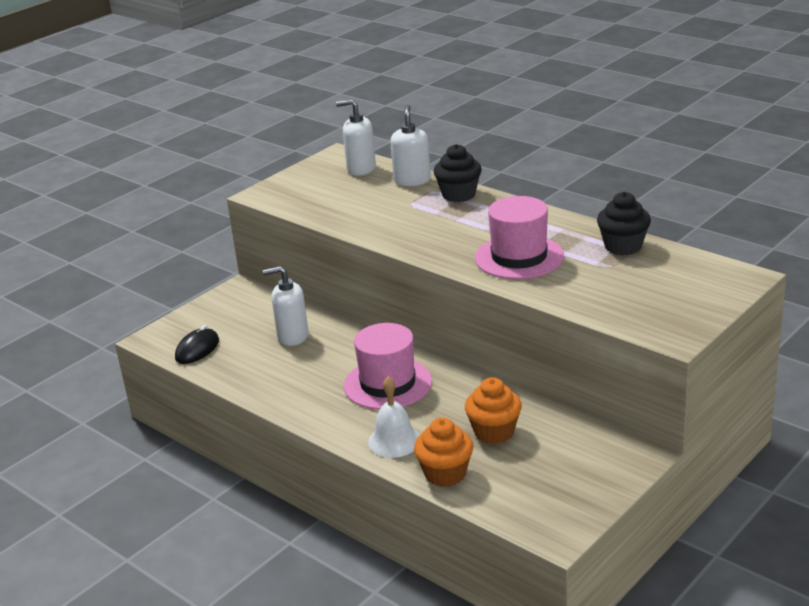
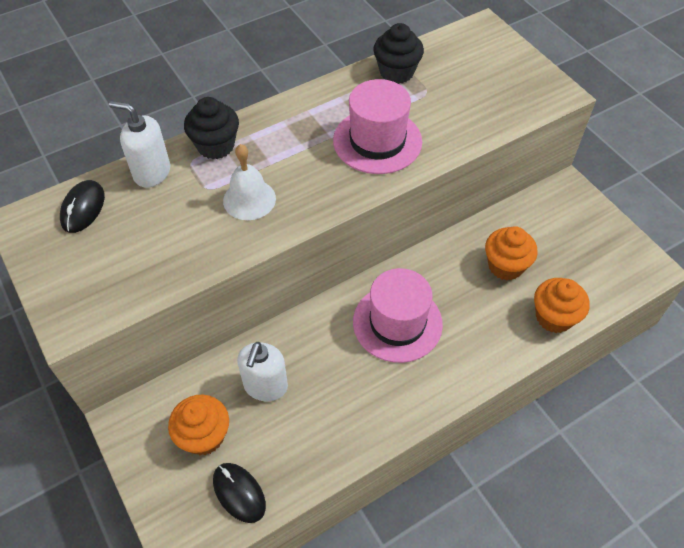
camera: 75 degrees left, 25 degrees up
(238, 323) = (204, 436): none -> orange cupcake
(361, 169) = (83, 208): white soap dispenser -> black mouse
(394, 441) = (493, 342): white bell -> white bell (249, 199)

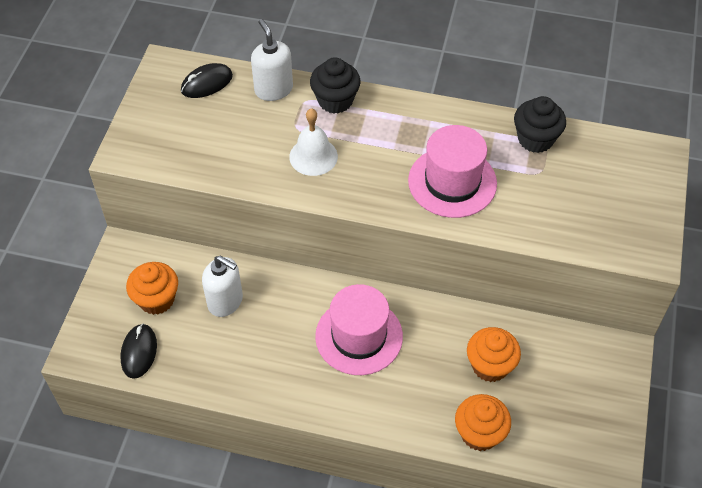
camera: 45 degrees right, 0 degrees up
(265, 386) = (225, 301): white soap dispenser -> white soap dispenser turned 120 degrees counterclockwise

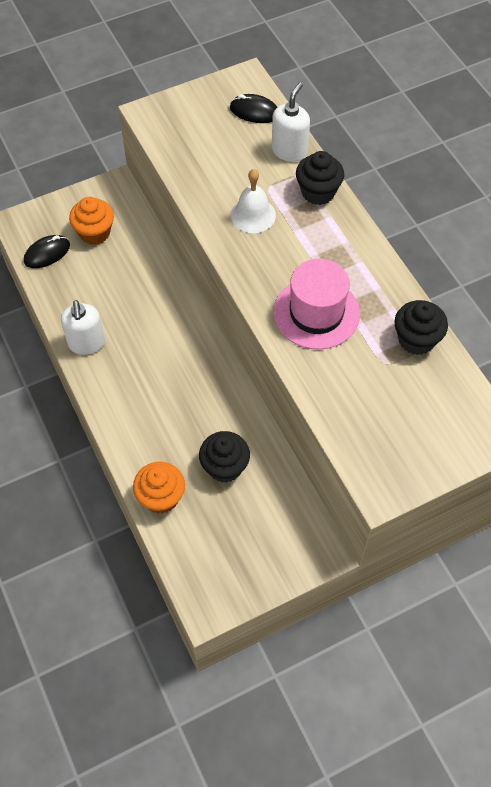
camera: 50 degrees right, 5 degrees up
(225, 301) = (129, 271): white soap dispenser -> white soap dispenser (86, 343)
(359, 336) = (173, 367): pink hat -> none
(490, 366) = (225, 467): orange cupcake -> black cupcake

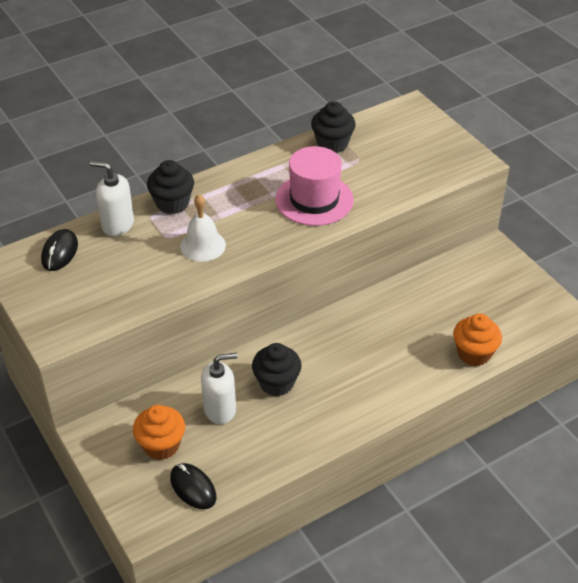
camera: 95 degrees left, 15 degrees down
(86, 343) = (313, 432): white soap dispenser -> white soap dispenser (220, 409)
(225, 467) = (432, 312): black cupcake -> black cupcake (276, 383)

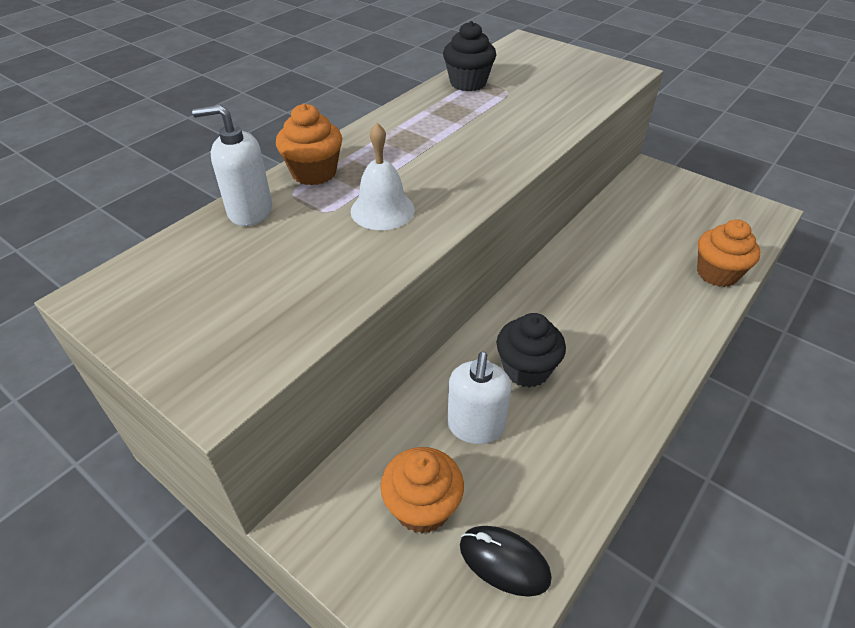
camera: 20 degrees left, 0 degrees up
(60, 252) = (177, 264): black mouse -> none
(172, 203) = (314, 173): black cupcake -> orange cupcake
(220, 409) = (475, 426): white soap dispenser -> white soap dispenser turned 135 degrees clockwise
(314, 200) = (487, 135): pink hat -> none

